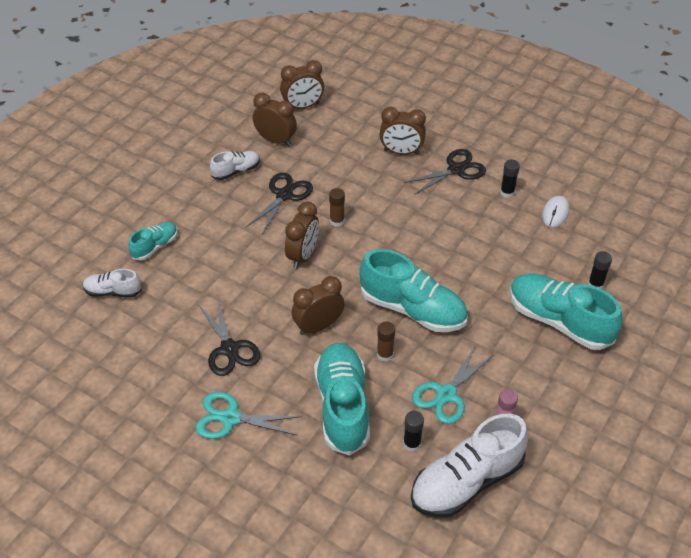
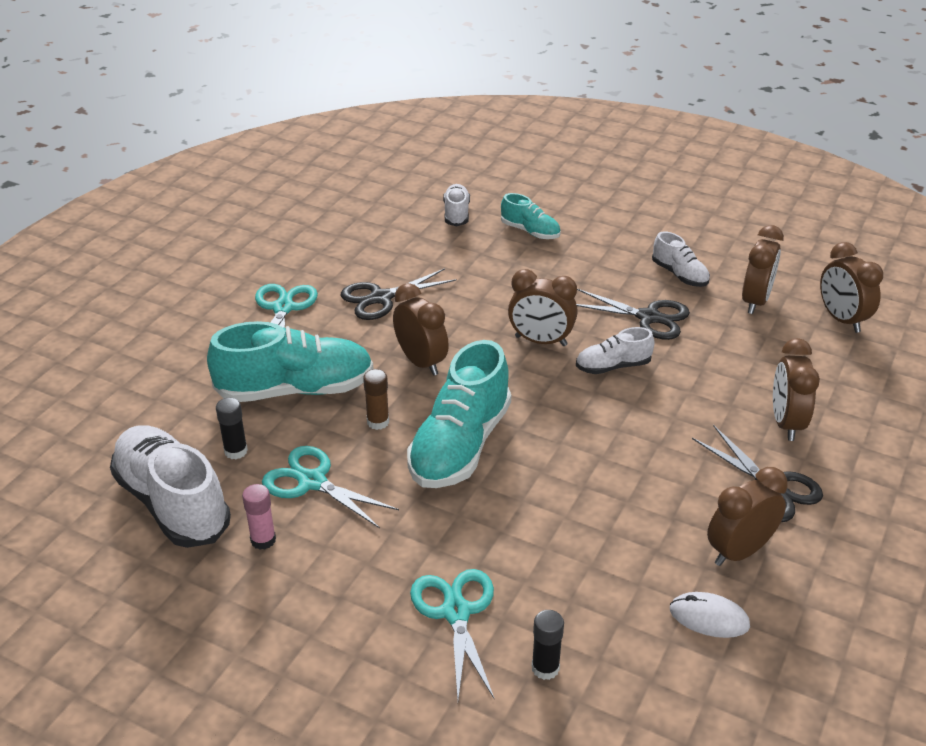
camera: 85 degrees right, 10 degrees down
(337, 221) = (613, 366): brown glue stick -> white shoe
(507, 192) = (739, 551): black glue stick -> brown clock
(559, 321) = (455, 612): turquoise shoe -> turquoise scissors

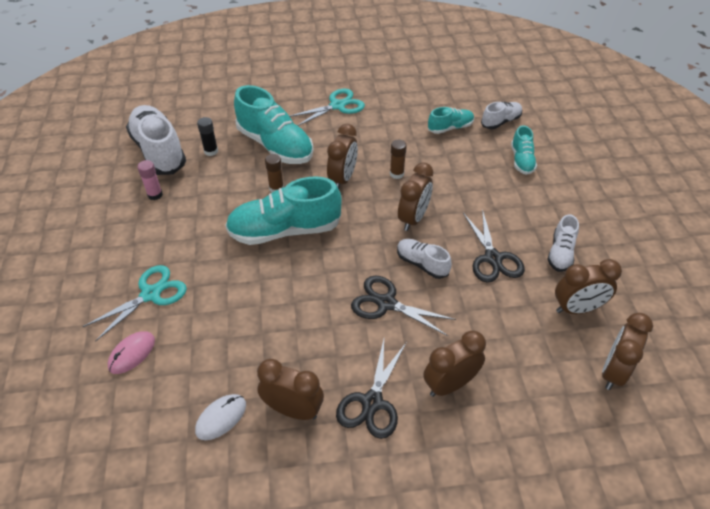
camera: 55 degrees right, 10 degrees up
(172, 503) = (159, 151): white shoe -> white shoe turned 45 degrees counterclockwise
(311, 482) = (209, 189): turquoise scissors -> none
(381, 298) = (384, 135): black scissors -> black scissors (386, 303)
(426, 249) = (450, 128): none -> turquoise shoe
(457, 320) = (396, 174): none -> brown glue stick
(541, 341) = (413, 218): brown clock -> brown clock turned 135 degrees counterclockwise
(545, 668) = (132, 353): black glue stick -> pink mouse
(709, 617) = (221, 418): white mouse -> white mouse turned 60 degrees clockwise

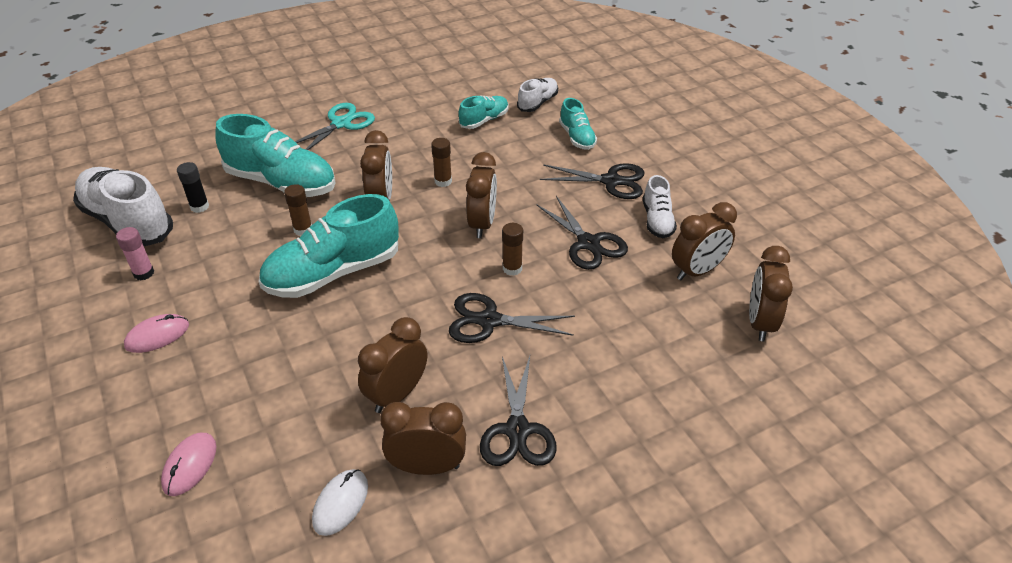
camera: 20 degrees left, 5 degrees down
(146, 246) = (157, 335): none -> pink mouse
(151, 294) = (187, 389): turquoise scissors -> none
(422, 264) = (512, 269): white shoe -> brown glue stick
(450, 384) = (596, 385): brown clock -> brown clock (397, 394)
(535, 207) = (611, 181): none -> black scissors

